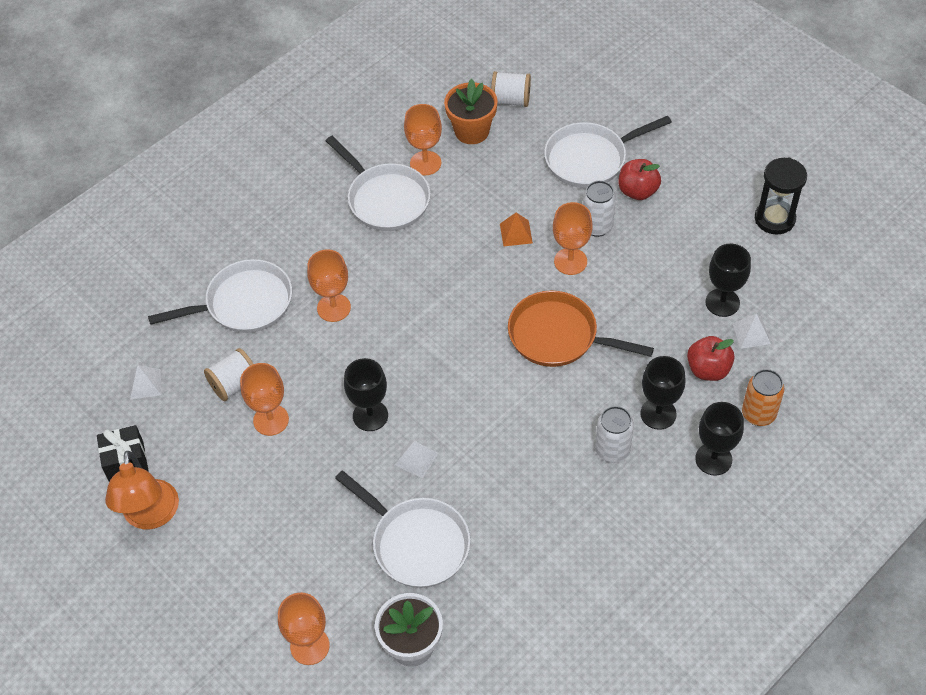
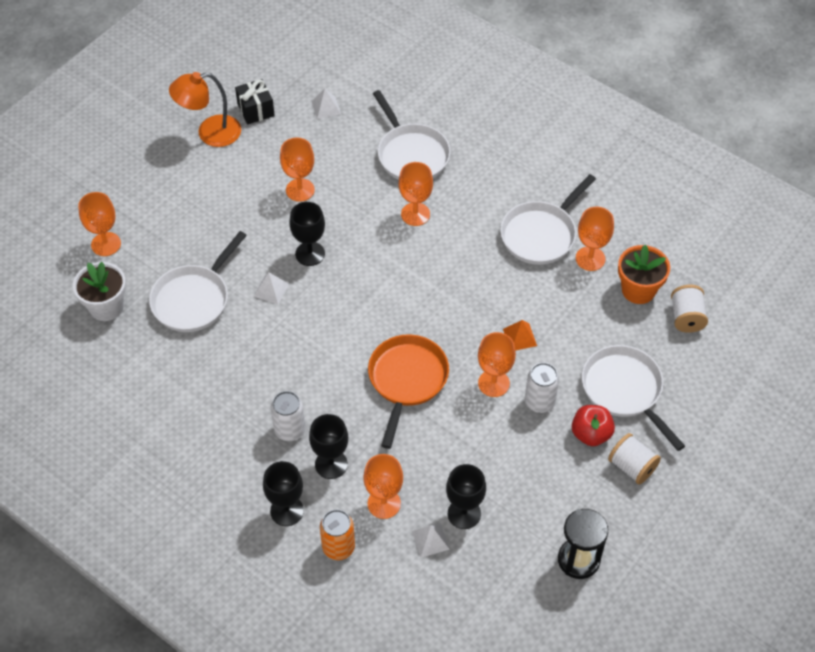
camera: 80 degrees right, 0 degrees up
(234, 384) = (331, 162): white spool -> white spool (632, 467)
(708, 369) = (384, 503): red apple -> orange goblet

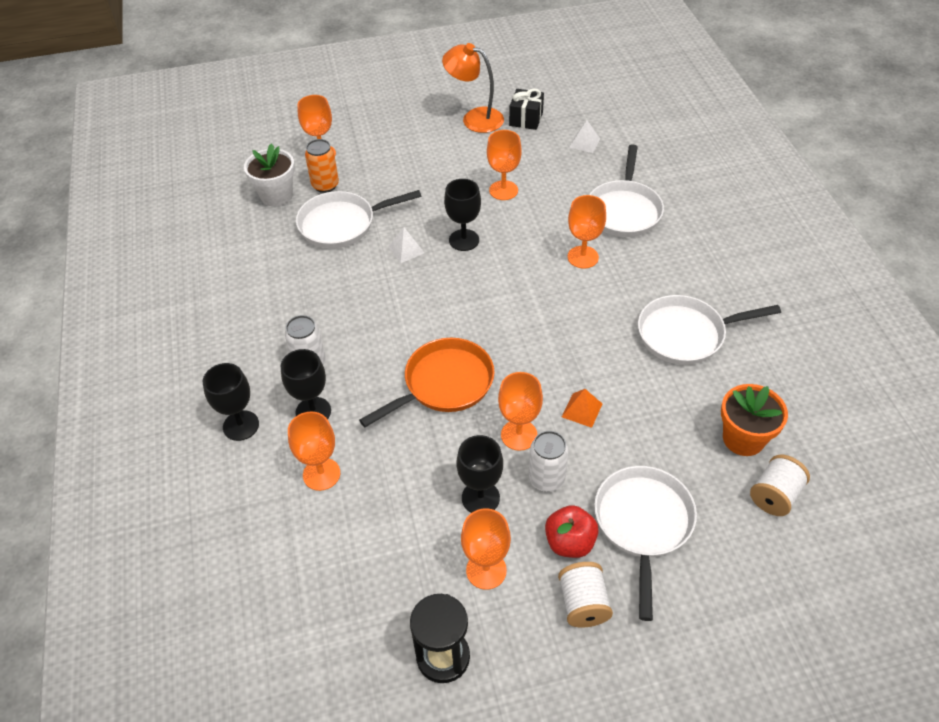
camera: 40 degrees right, 5 degrees down
(338, 547) = (248, 485): orange can -> orange can (325, 185)
(430, 540) = (327, 534): white pyramid -> none
(464, 513) = (379, 532): black goblet -> black goblet (480, 498)
(590, 258) = (717, 382): orange goblet -> orange goblet (486, 570)

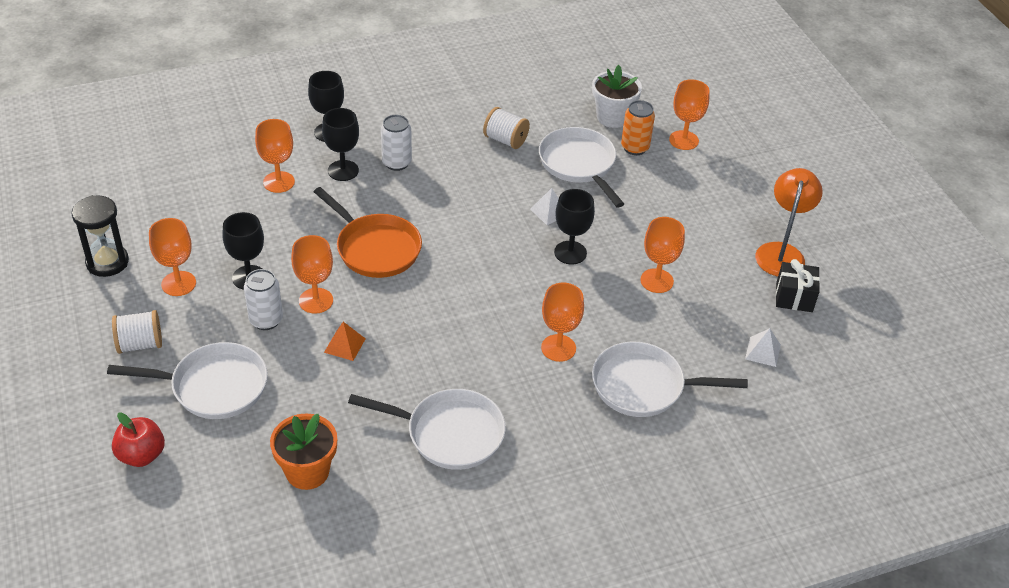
camera: 80 degrees right, 5 degrees down
(570, 542) = (199, 336): red apple -> red apple (141, 455)
(686, 334) = (449, 433): white pan -> white pan turned 120 degrees clockwise
(774, 495) = (237, 491): white spool -> white spool (505, 140)

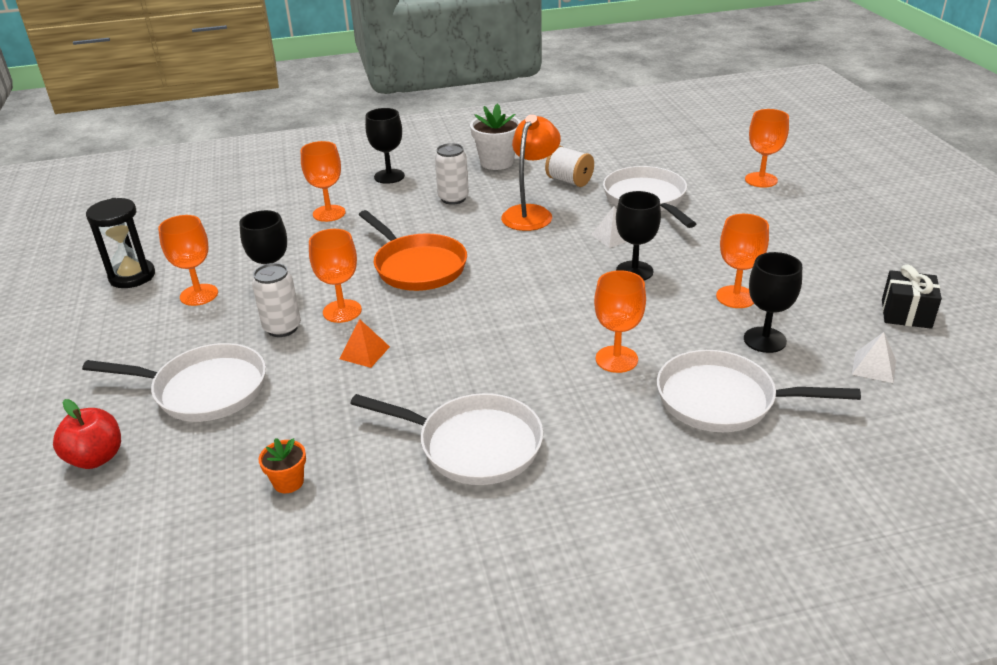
camera: 10 degrees right, 10 degrees down
(140, 344) = (137, 348): white spool -> none
(307, 471) = (288, 482): orange flower pot -> orange flower pot, size x0.55
(343, 170) = (397, 204): black goblet -> black goblet (764, 340)
(612, 117) = (683, 163): white flower pot -> white flower pot (497, 162)
(635, 148) = (707, 186): orange can -> none
(781, 252) = (884, 272): orange lamp -> orange lamp (531, 213)

